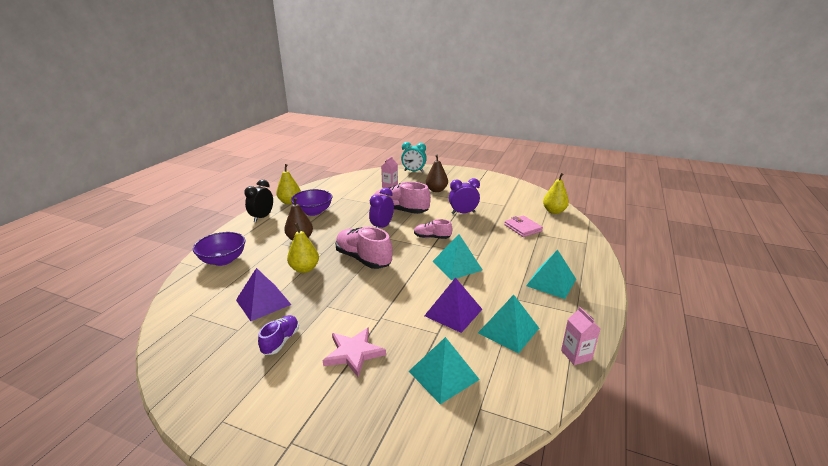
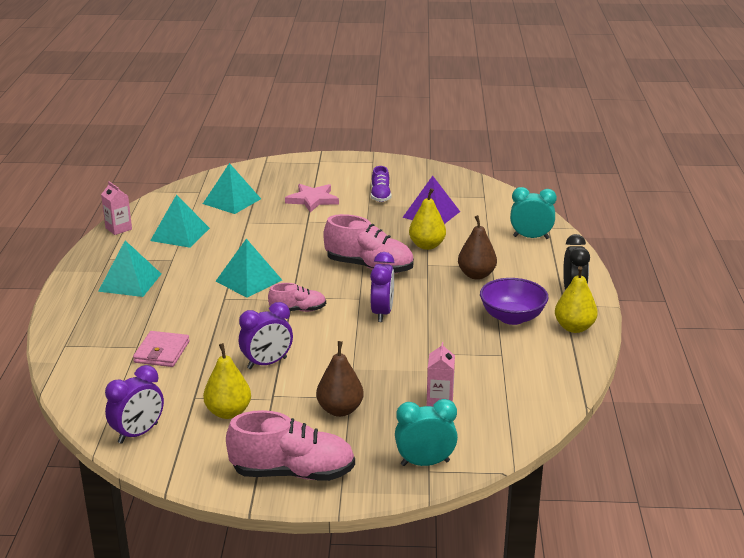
camera: 160 degrees right, 0 degrees up
(223, 260) = (531, 237): purple bowl -> turquoise clock
(400, 211) = (376, 346): pink shoe -> pink shoe (293, 473)
(453, 312) = (237, 238): purple pyramid -> none
(523, 228) = (162, 352): pink wallet -> pink wallet turned 60 degrees clockwise
(532, 196) = (138, 433): none -> purple clock
(554, 211) = (102, 400): yellow pear -> yellow pear (228, 412)

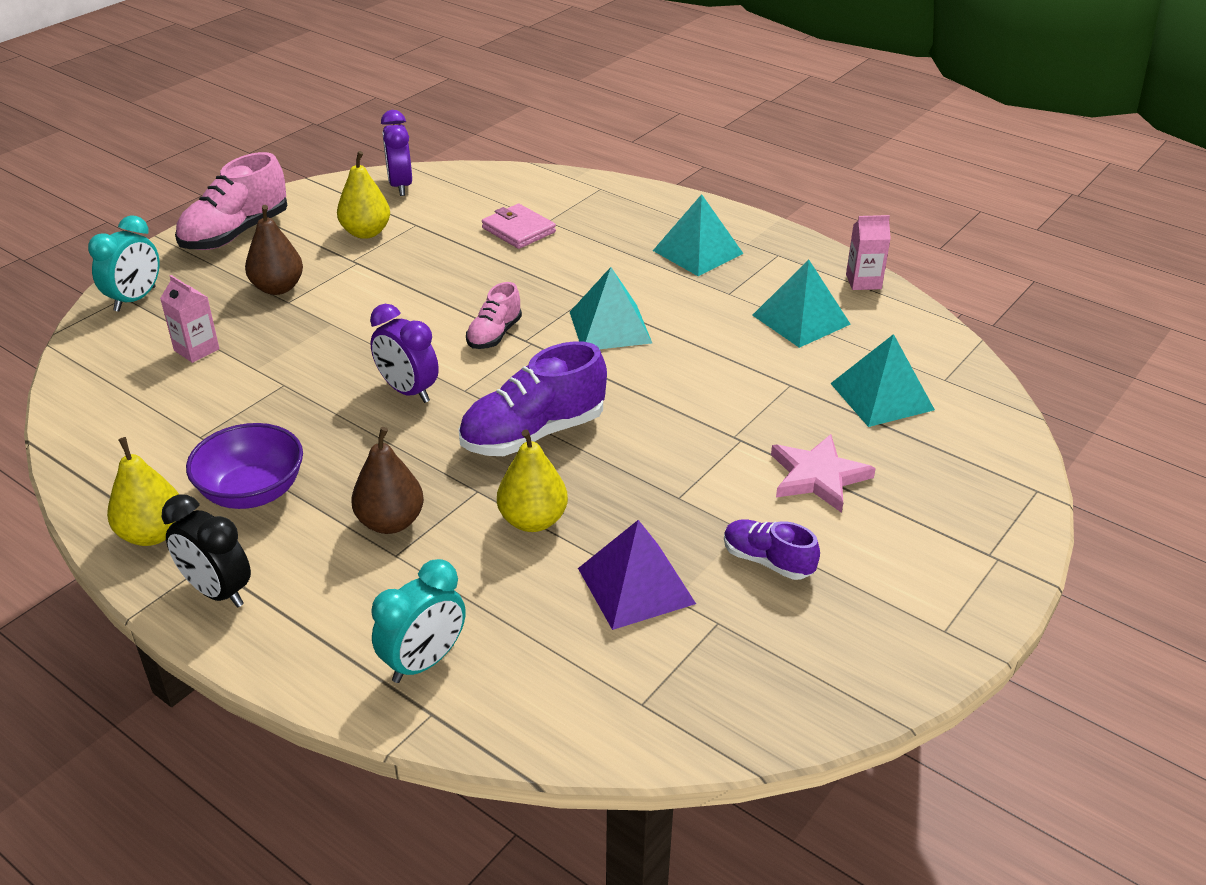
camera: 125 degrees right, 10 degrees up
(267, 363) = (415, 278): purple clock -> none
(369, 267) = (533, 434): pink shoe -> purple shoe

